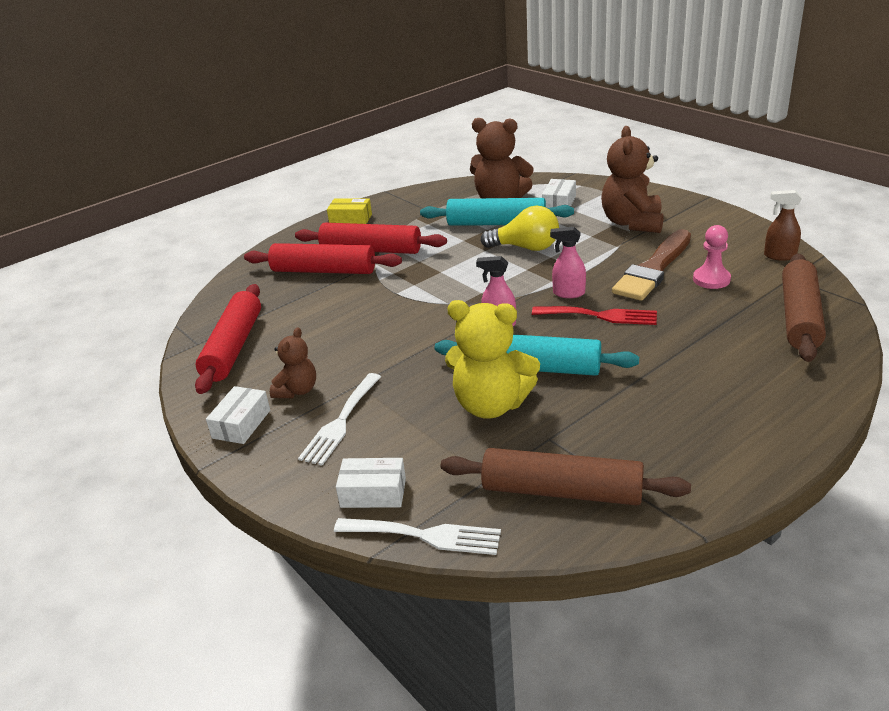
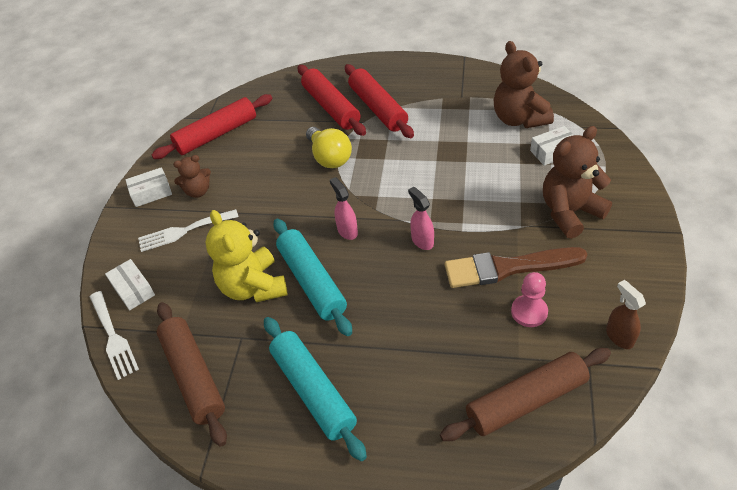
camera: 50 degrees right, 15 degrees up
(350, 219) = (406, 71): yellow box -> none
(496, 223) = (481, 140): turquoise rolling pin -> turquoise rolling pin (313, 391)
(526, 248) = (463, 178): yellow light bulb -> yellow light bulb (329, 157)
(600, 316) = (409, 277): red fork -> none

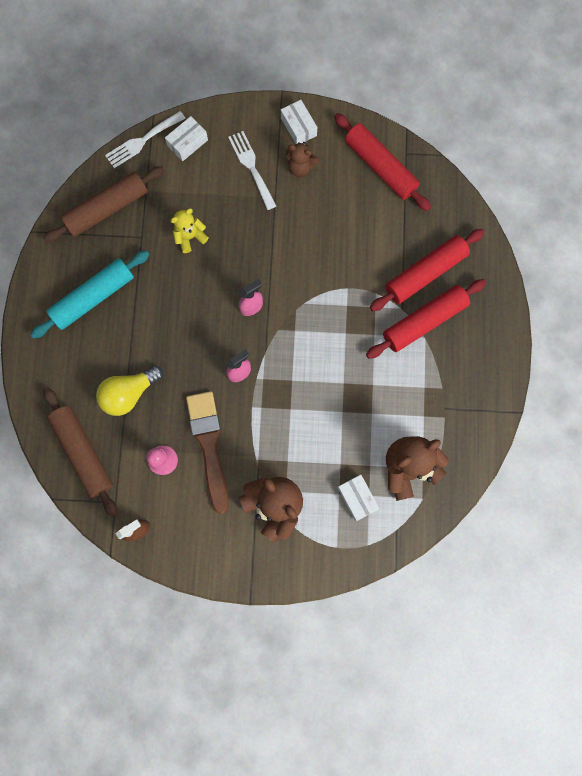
camera: 80 degrees right, 30 degrees up
(198, 191) = (300, 167): brown teddy bear -> brown teddy bear turned 45 degrees counterclockwise
(253, 287) = (190, 237): yellow teddy bear -> yellow teddy bear, size x0.56
(312, 281) = (195, 284): turquoise rolling pin -> none
(329, 157) = (347, 280): yellow light bulb -> yellow light bulb (129, 393)

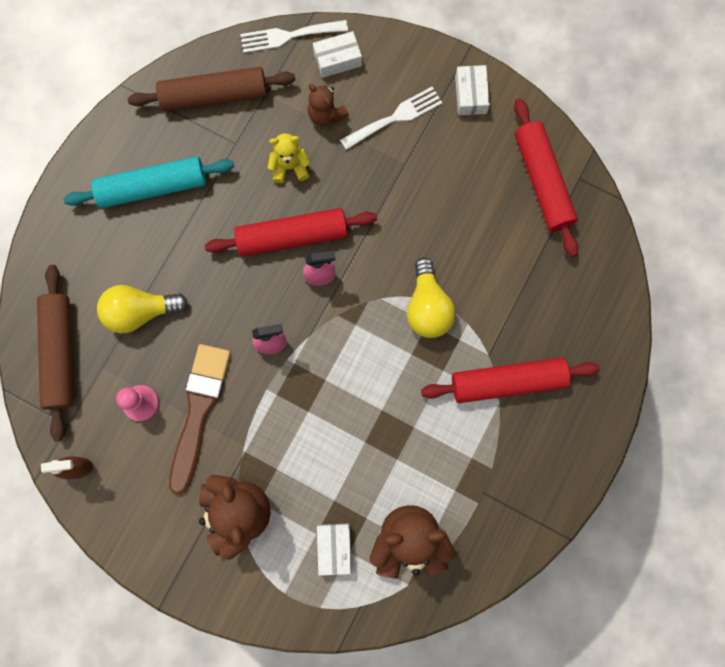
camera: 25 degrees right, 0 degrees up
(251, 167) = (395, 117): white fork -> white fork turned 60 degrees clockwise
(300, 167) = (450, 142): brown teddy bear -> brown teddy bear (326, 115)
(341, 294) = (427, 307): none -> yellow light bulb
(425, 274) = (535, 327): red rolling pin -> red rolling pin (292, 237)

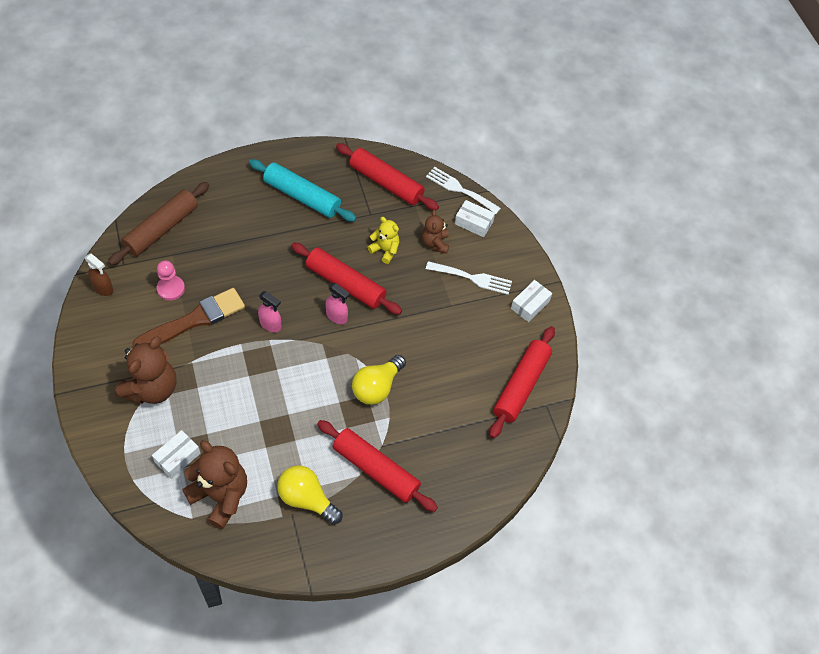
camera: 40 degrees right, 20 degrees down
(140, 311) = (224, 246): yellow light bulb -> yellow light bulb (307, 499)
(214, 95) = (386, 183): brown rolling pin -> red rolling pin

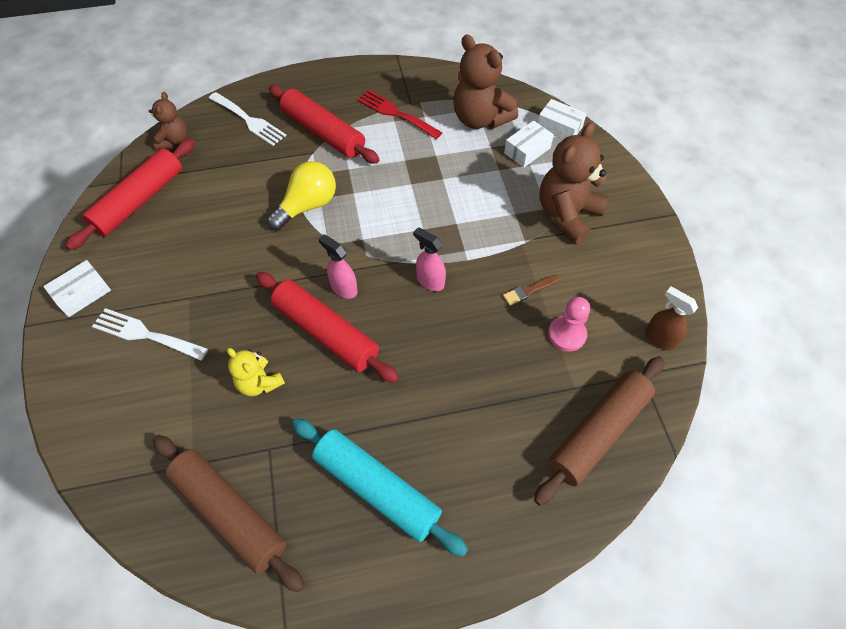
camera: 170 degrees left, 0 degrees up
(194, 320) = (529, 290): brown brush -> brown brush, size x0.41
(307, 499) = (395, 113): yellow light bulb -> red fork
(386, 183) = (229, 513): red rolling pin -> brown rolling pin
(435, 243) = (181, 392): brown teddy bear -> brown teddy bear (174, 140)
(460, 189) = (106, 494): white fork -> white fork (249, 120)
(473, 223) = (108, 426): white box -> white box (559, 127)

